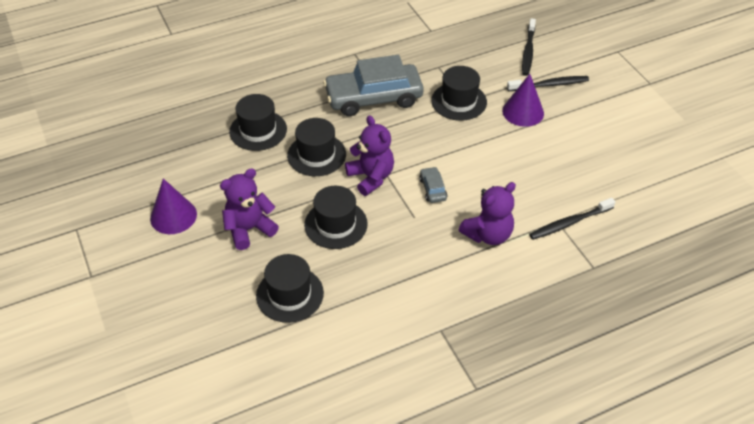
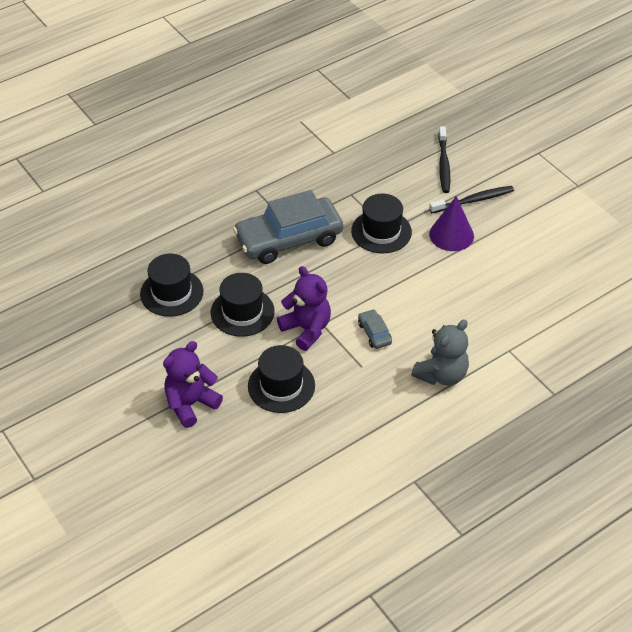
camera: 10 degrees left, 0 degrees up
(173, 216) = (105, 401): purple cone -> none
(290, 294) = (251, 467): black hat -> none
(488, 234) = (441, 375): purple teddy bear -> grey teddy bear
(569, 223) = (521, 351): black toothbrush -> none

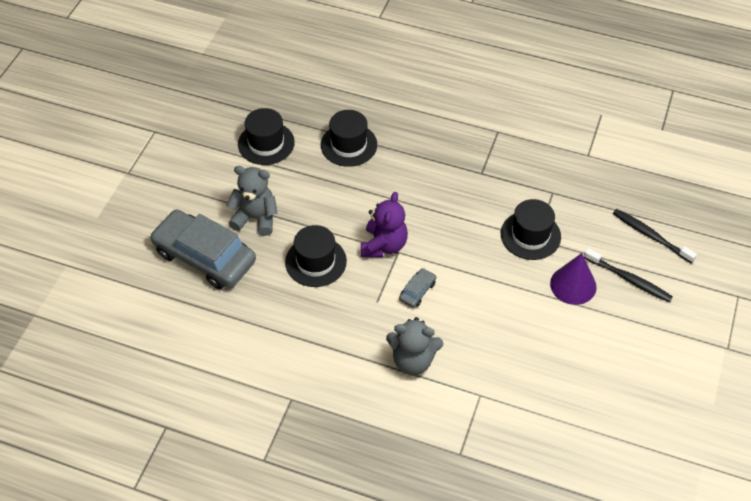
camera: 55 degrees right, 5 degrees up
(191, 404) = (255, 218): purple teddy bear -> grey teddy bear
(242, 312) = (366, 196): black hat -> black hat (266, 143)
(289, 239) = (465, 181): grey car -> grey car (205, 257)
(443, 165) = (650, 235): black toothbrush -> black toothbrush turned 75 degrees clockwise

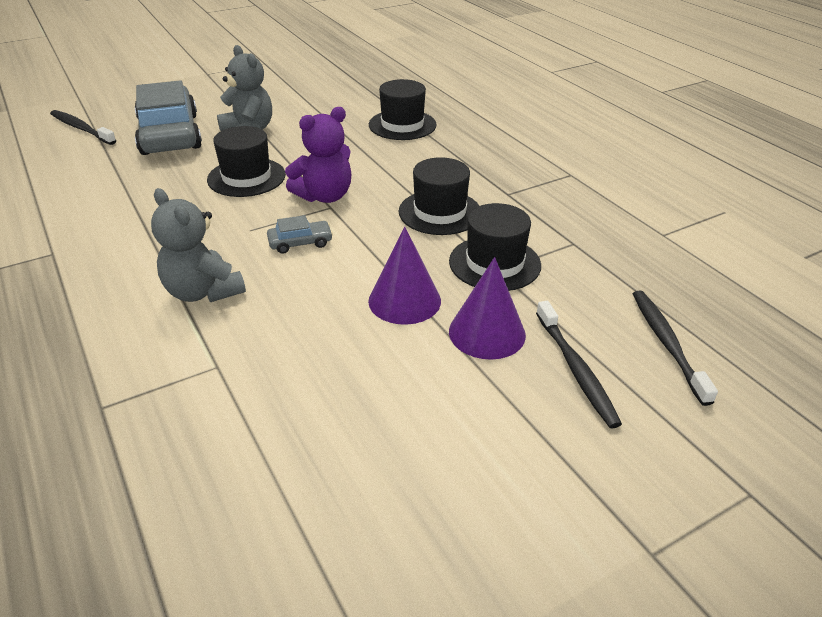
camera: 40 degrees right, 15 degrees down
(129, 294) = (81, 128): none -> black toothbrush
(266, 143) = (334, 98): black hat -> black hat (440, 212)
(516, 292) = (404, 300): none -> purple cone

